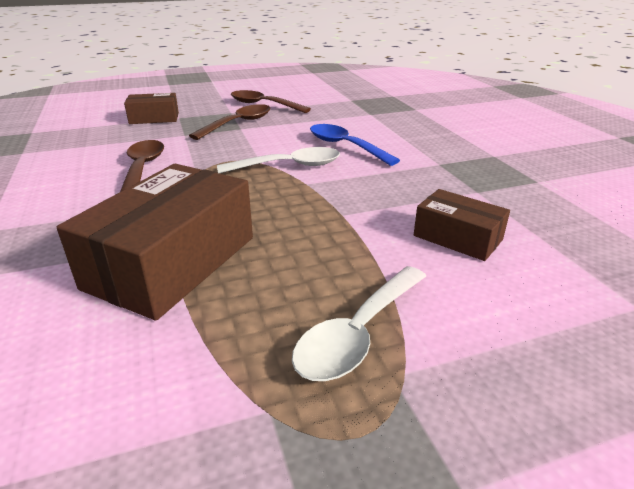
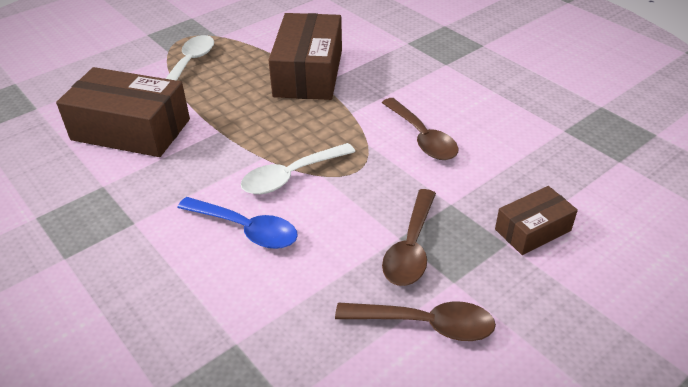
camera: 160 degrees right, 10 degrees up
(457, 238) = (131, 130): brown box -> brown box, size x1.85

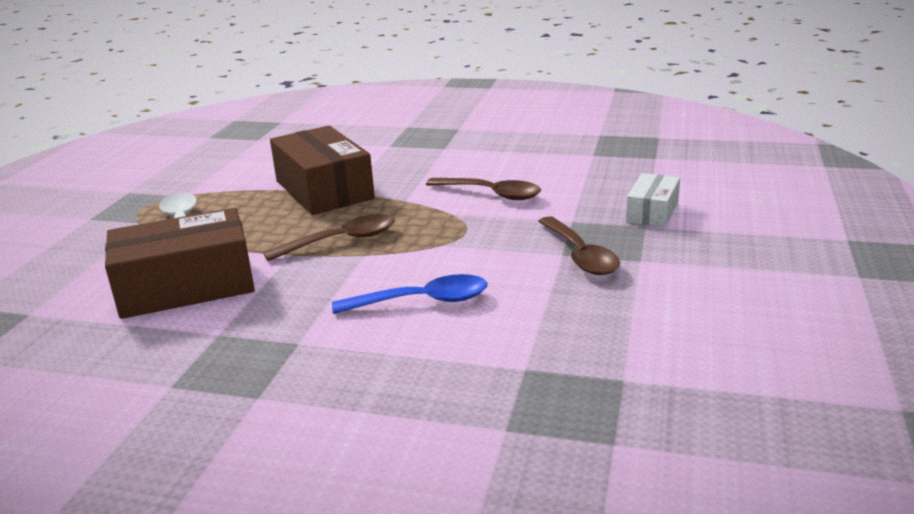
camera: 35 degrees left, 15 degrees down
(291, 176) = (412, 255): white spoon -> none
(425, 324) = (656, 289): brown spoon -> brown spoon (341, 241)
(532, 230) = (652, 212): brown box -> white box

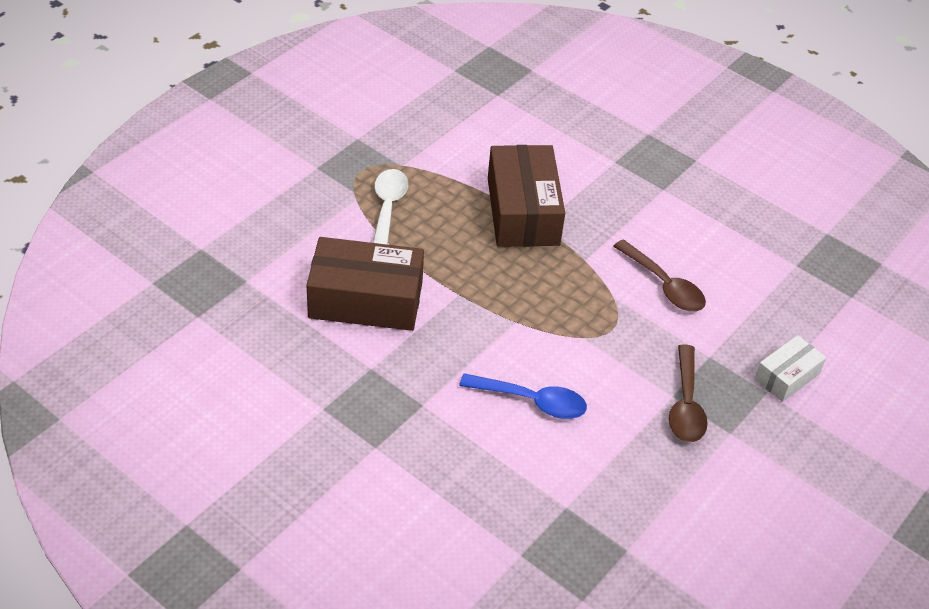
camera: 20 degrees right, 20 degrees up
(341, 241) = (505, 295): brown spoon -> none

